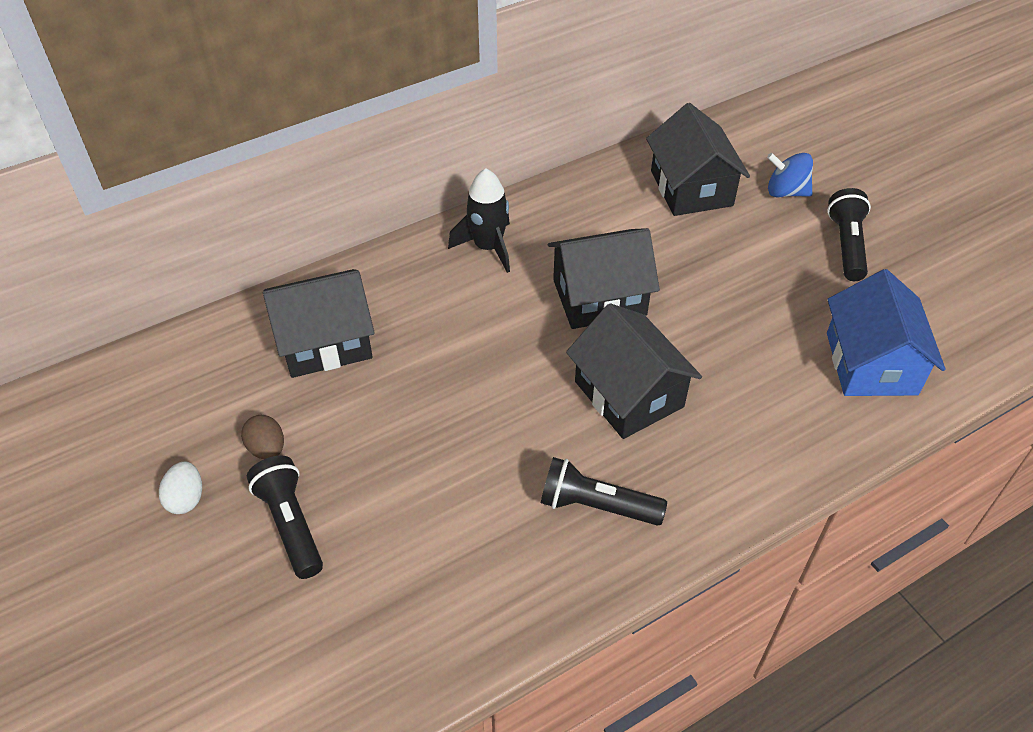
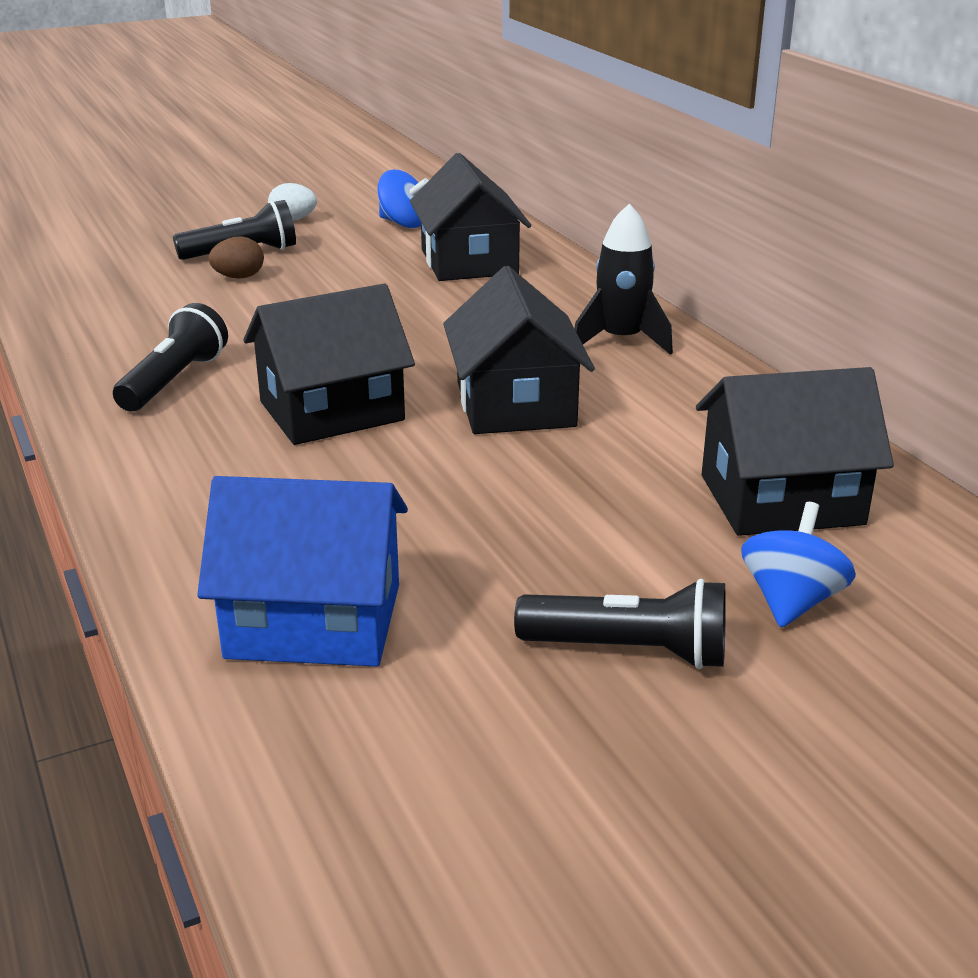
camera: 95 degrees right, 20 degrees down
(213, 400) = (404, 224): none -> blue spinning top
(267, 449) = (335, 243): brown egg -> brown egg (239, 277)

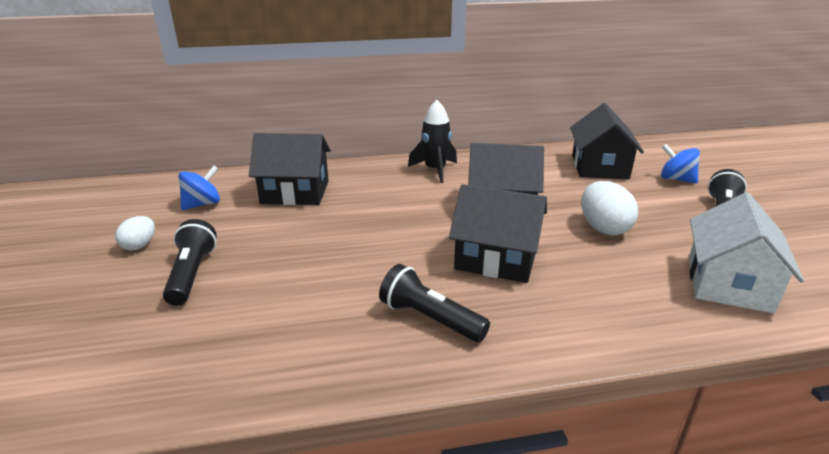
camera: 75 degrees left, 0 degrees up
(239, 277) = (245, 279): brown egg -> none
(314, 621) = (728, 283): blue house -> white house
(331, 411) = (496, 258): black house -> black house turned 60 degrees counterclockwise
(475, 500) = (603, 228): none -> white egg

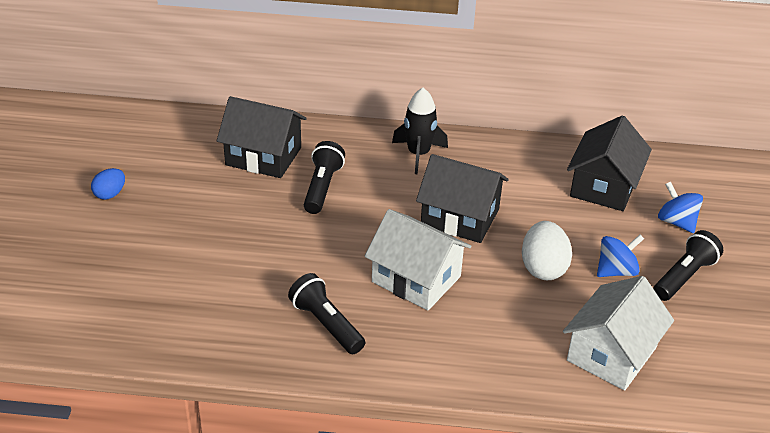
camera: 15 degrees right, 10 degrees up
(139, 245) = (110, 194): white egg -> blue egg
(191, 274) = (148, 235): black flashlight -> black flashlight (322, 187)
(202, 204) = (172, 154): blue spinning top -> blue spinning top (616, 271)
(496, 258) = (416, 279): black house -> white house

